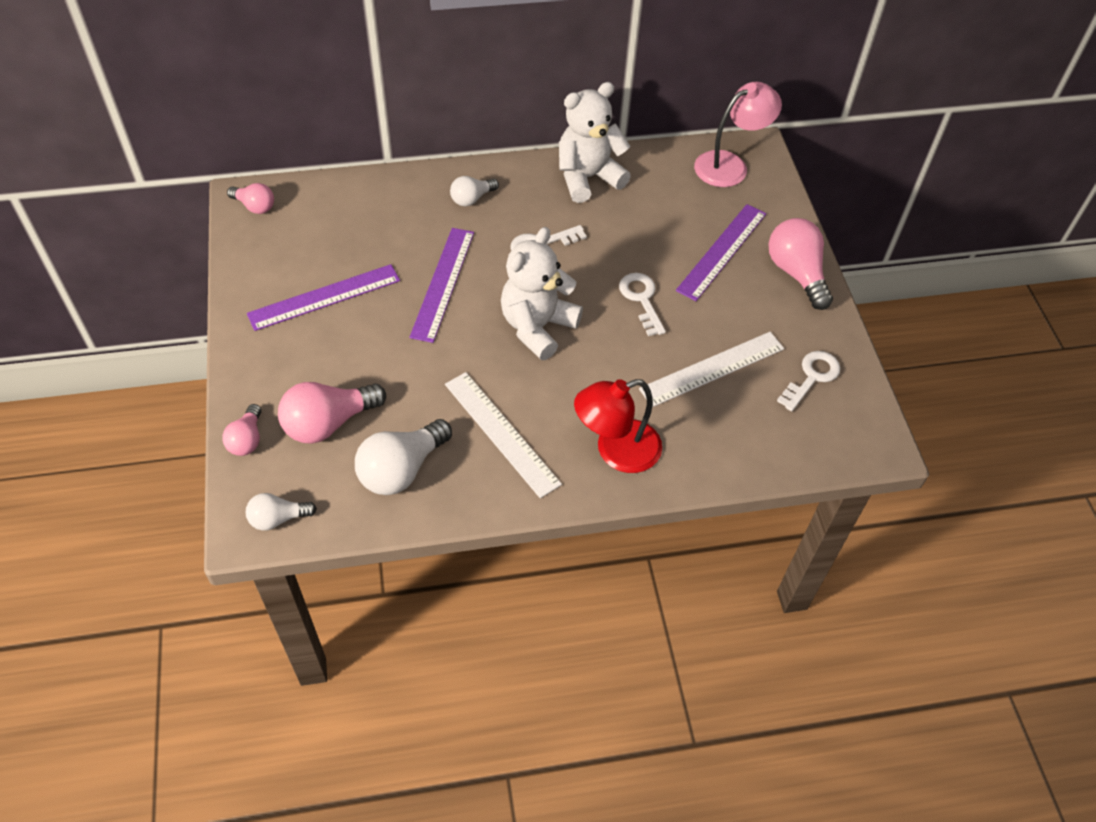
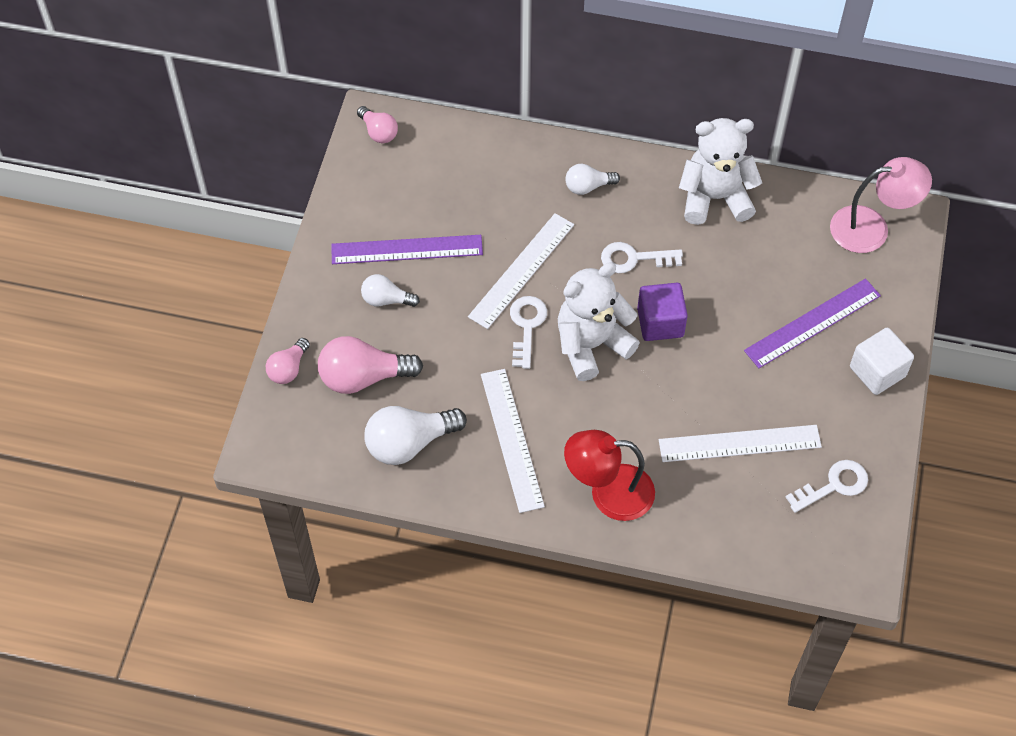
camera: 25 degrees right, 5 degrees up
(278, 519) = (288, 451): white light bulb -> white light bulb (386, 300)
(442, 283) = (521, 270): purple ruler -> white ruler
(590, 290) = (660, 322): none -> purple cube
(641, 299) = (705, 349): white key -> white key (526, 326)
(796, 273) = (877, 371): pink light bulb -> white cube

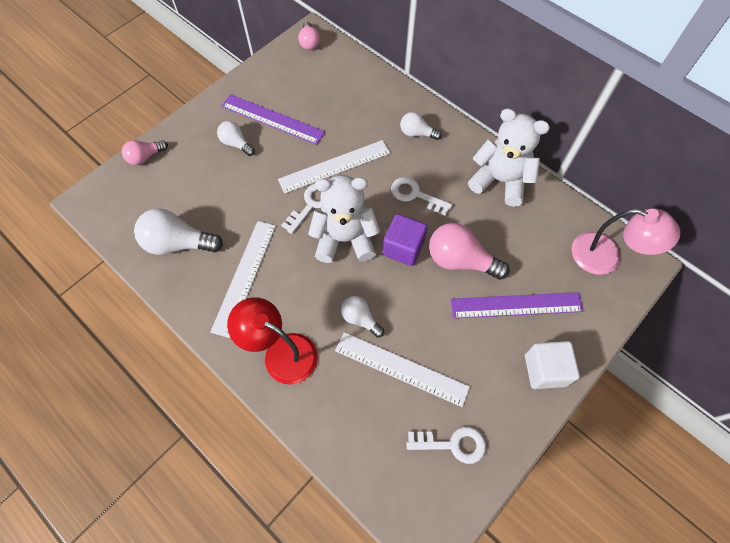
camera: 30 degrees right, 5 degrees up
(363, 377) = (184, 185): pink light bulb -> pink light bulb (460, 260)
(666, 418) = (360, 319): none -> white light bulb

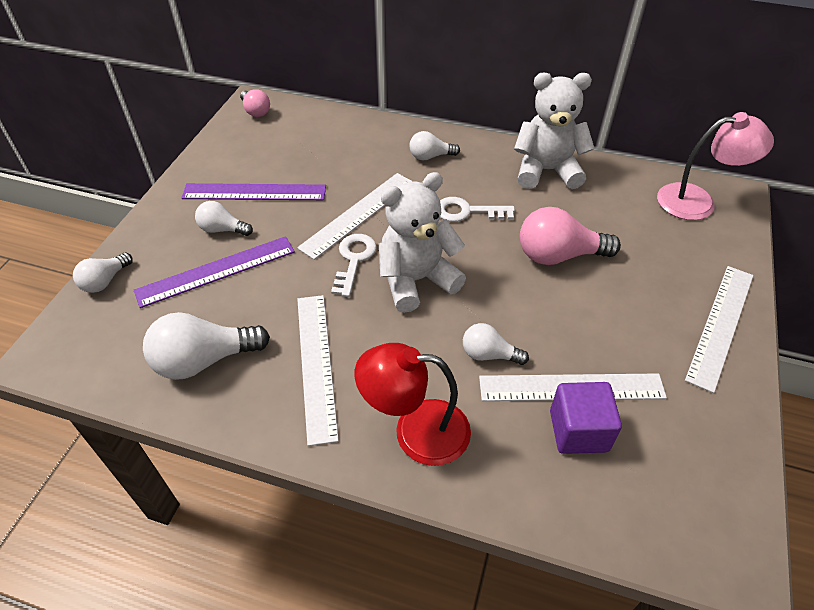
camera: 25 degrees left, 15 degrees down
(145, 157) = (105, 281): pink light bulb -> white light bulb
(403, 248) = (489, 265): purple cube -> purple cube (578, 431)
(452, 444) = (685, 443): white key -> none
(516, 305) = (646, 275): purple ruler -> purple ruler (216, 271)
(545, 370) = (721, 325): white cube -> white ruler

